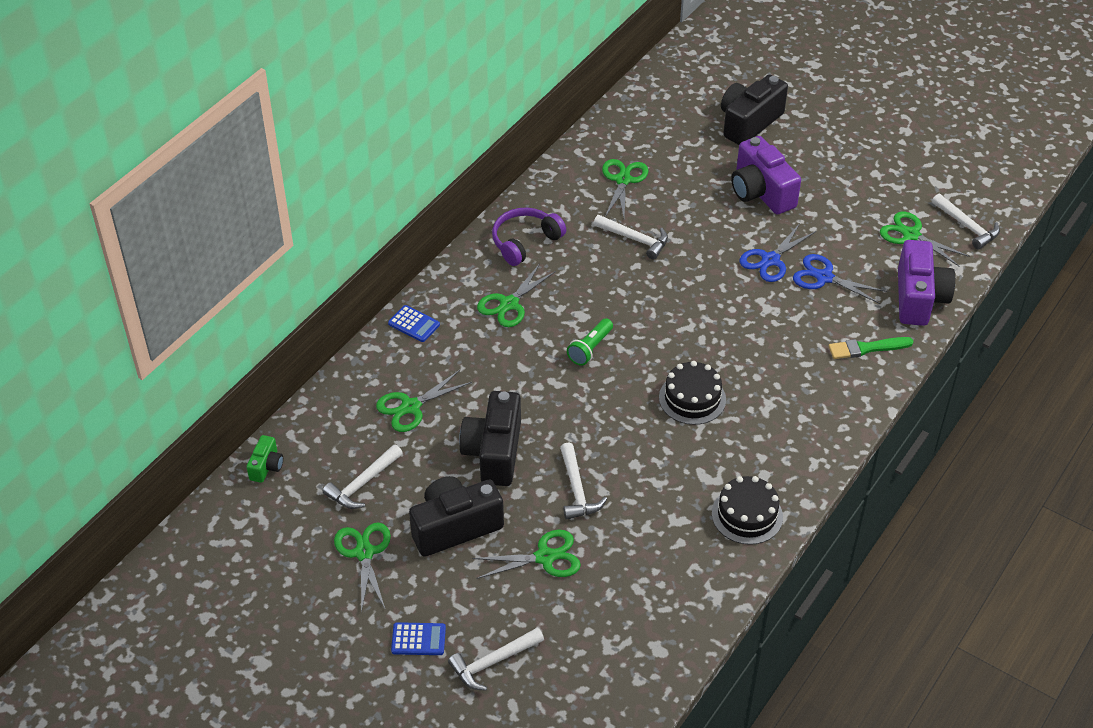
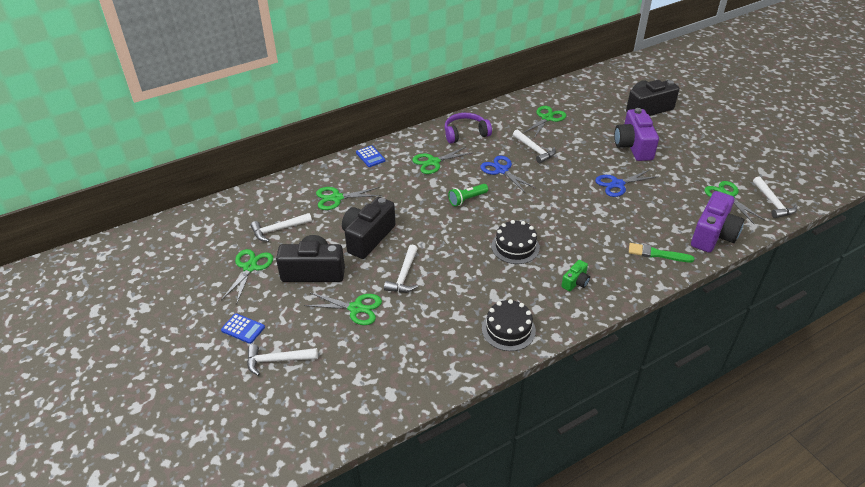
camera: 25 degrees right, 5 degrees down
(266, 466) = (233, 203): green camera -> green camera (575, 282)
(824, 277) = (649, 204): blue scissors -> blue scissors (501, 170)

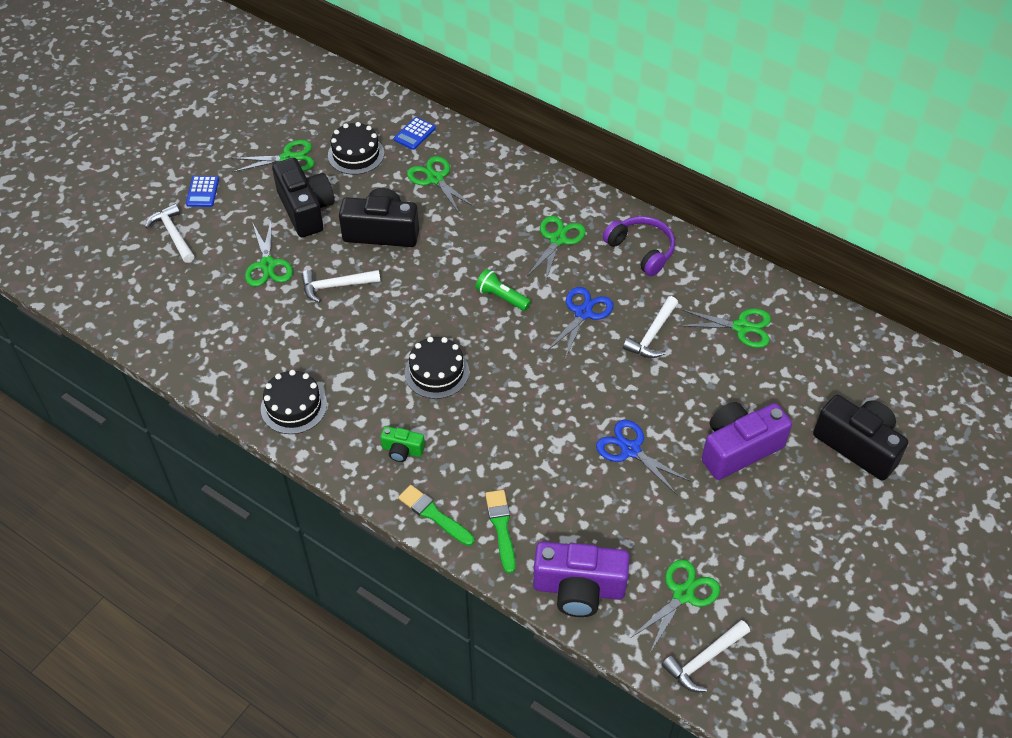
camera: 65 degrees right, 10 degrees up
(278, 229) = (356, 154): white hammer -> black cake
(370, 157) = (531, 177): blue calculator -> blue calculator (414, 134)
(433, 162) = (557, 239): green scissors -> green scissors turned 75 degrees clockwise
(636, 282) = (434, 515): none -> green brush

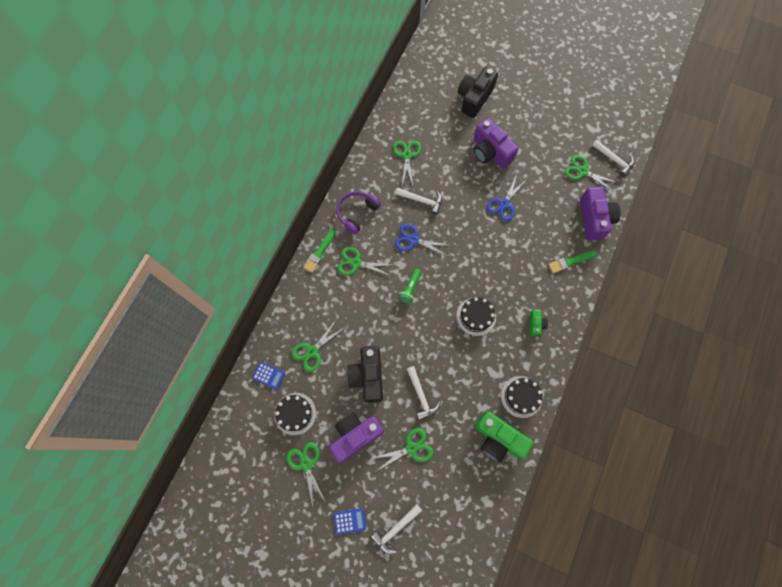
camera: 100 degrees left, 20 degrees up
(243, 365) = (498, 438): none -> green camera
(306, 209) = (355, 436): black camera -> purple camera
(434, 515) = (572, 298): green brush -> green brush (319, 252)

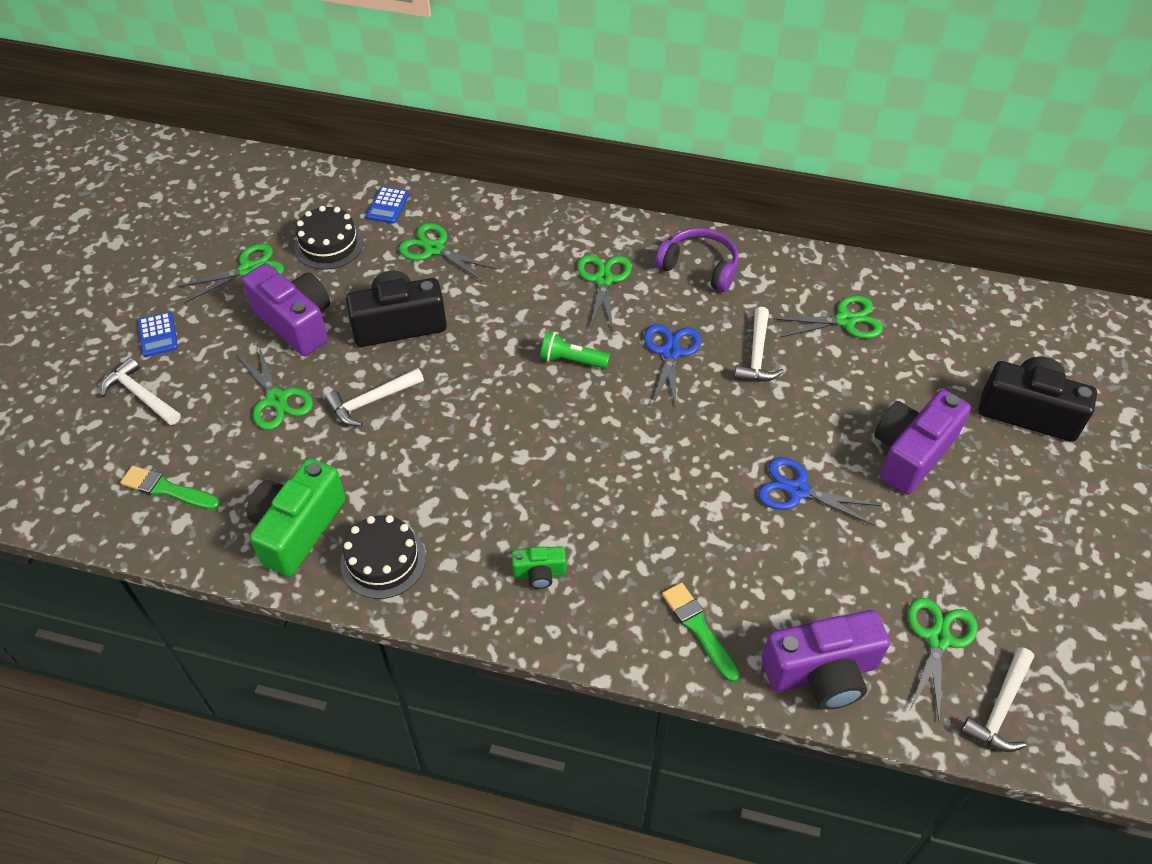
camera: 80 degrees right, 20 degrees down
(319, 252) = (610, 231): green brush -> green brush (167, 489)
(476, 316) = (537, 467): black cake -> none

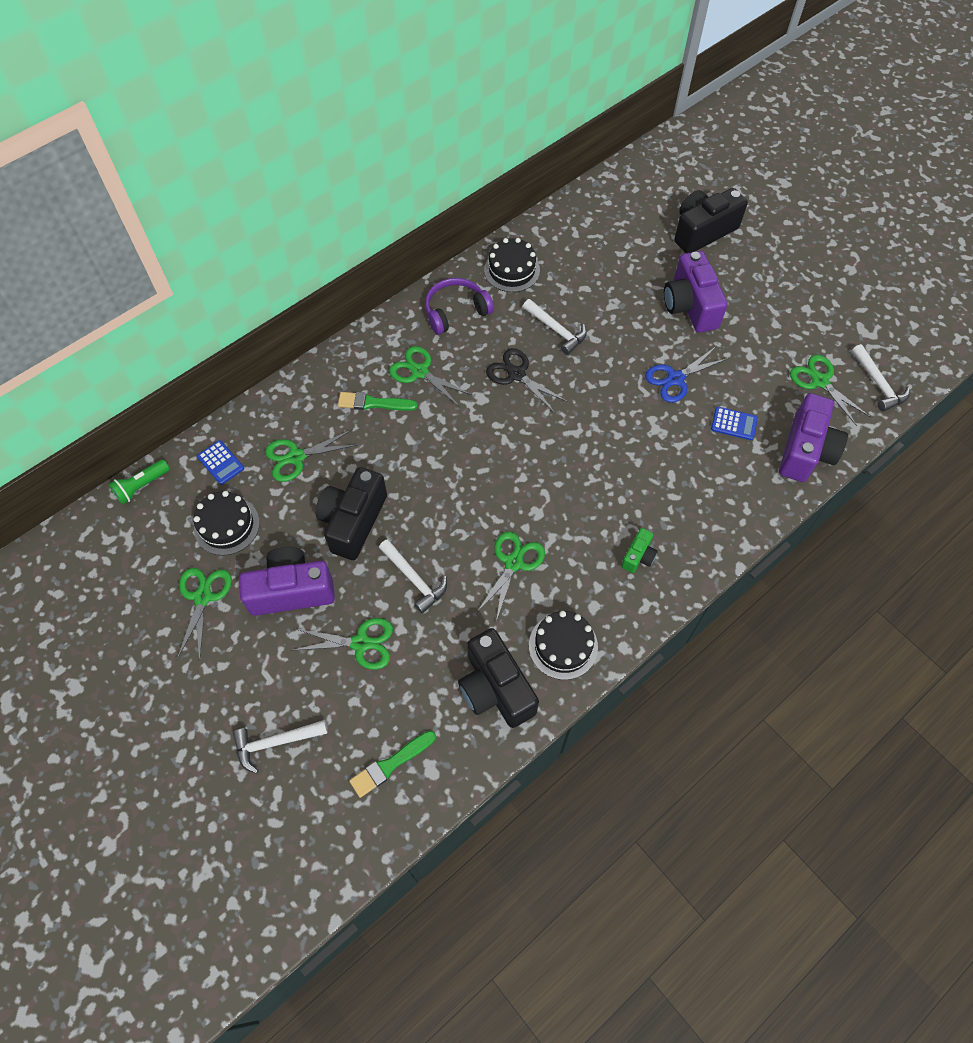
camera: 55 degrees left, 10 degrees up
(158, 335) = (218, 700): blue calculator -> blue calculator (734, 424)
(298, 528) = (495, 688): green camera -> black camera
(371, 401) = (414, 579): white hammer -> white hammer turned 45 degrees counterclockwise
(571, 360) = (477, 434): green flashlight -> green flashlight (142, 486)
(671, 352) = (516, 374): blue scissors -> black scissors
(699, 629) = (737, 493): green brush -> green brush (373, 403)
(794, 281) = (512, 270): none -> black cake
(845, 320) = (566, 267): green scissors -> green scissors (513, 563)

